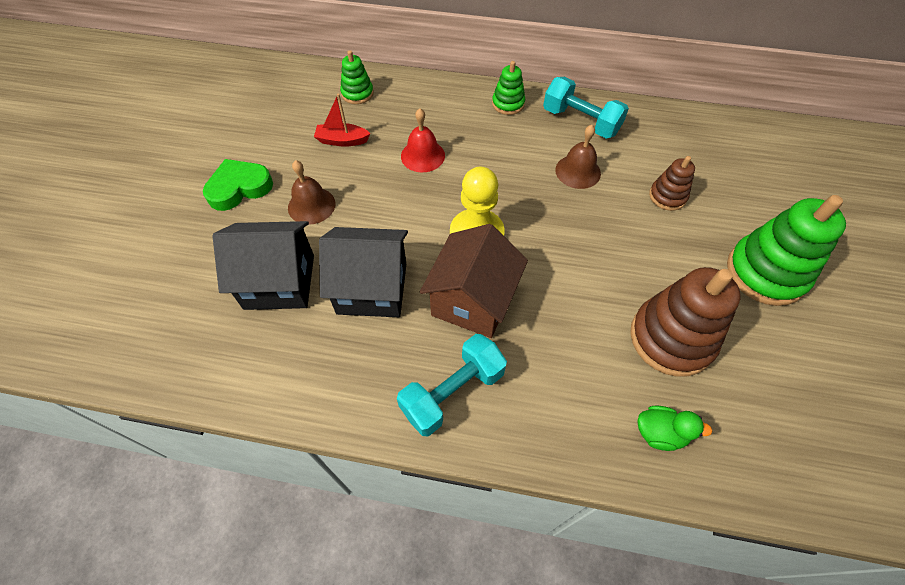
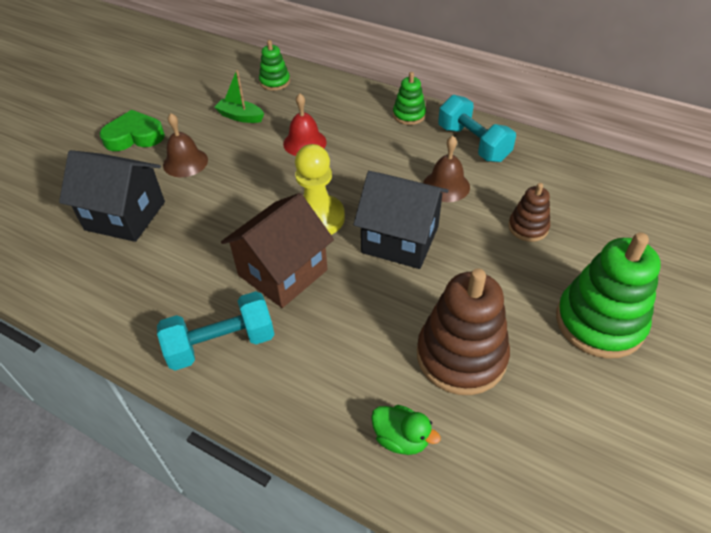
camera: 20 degrees right, 10 degrees down
(342, 140) = (240, 117): red boat -> green boat
(372, 288) = (199, 240): black house -> black house (400, 239)

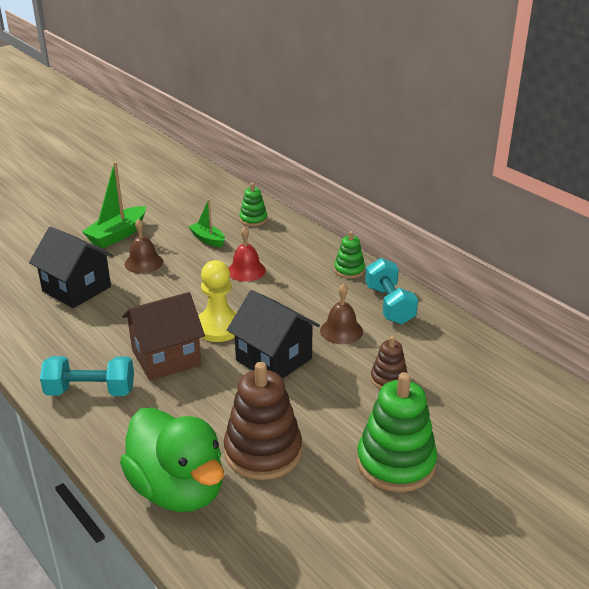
camera: 20 degrees right, 15 degrees down
(134, 136) = (117, 235): green heart -> green boat
(401, 438) = (178, 489): green duck -> green duck, size x2.42

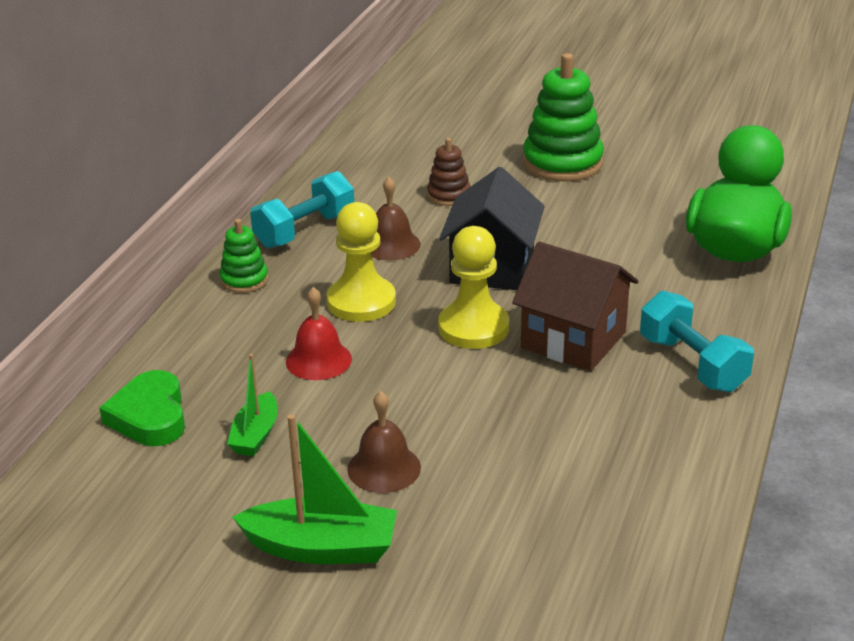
camera: 120 degrees left, 0 degrees up
(77, 289) = (520, 499): black house -> none
(253, 219) = (149, 416): green stacking toy -> green heart
(263, 452) = (633, 225): brown stacking toy -> none
(286, 299) = (361, 302): none -> yellow pawn

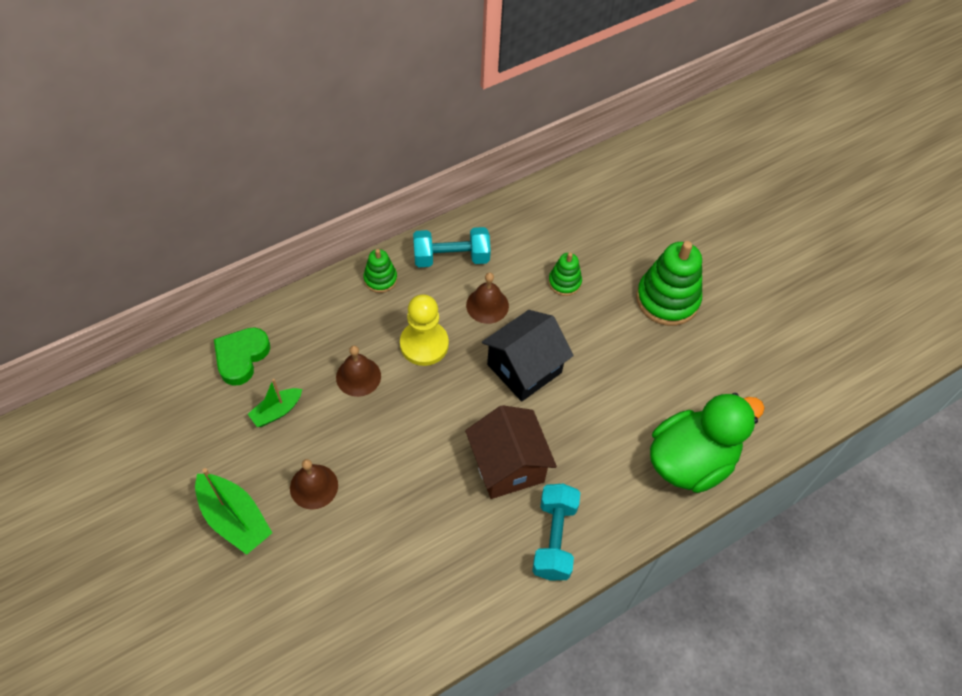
camera: 35 degrees right, 25 degrees up
(318, 360) = (358, 376): red bell -> brown bell
(448, 195) = (564, 282): brown stacking toy -> green stacking toy
(473, 328) = (463, 413): yellow pawn -> none

